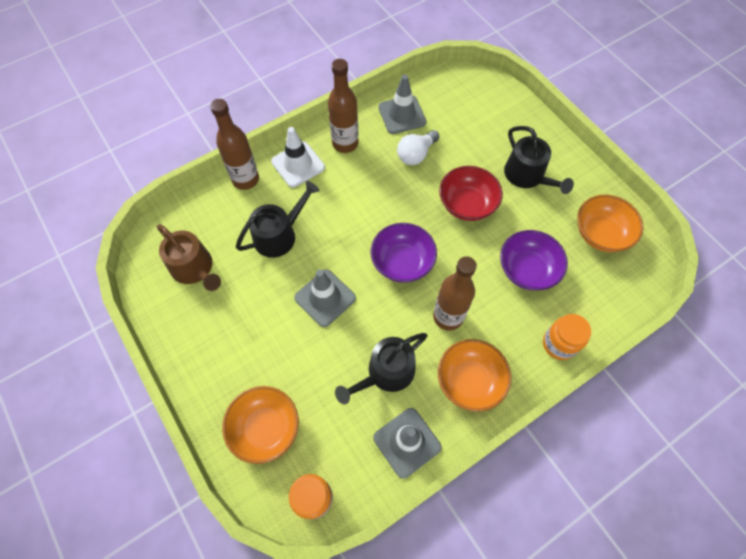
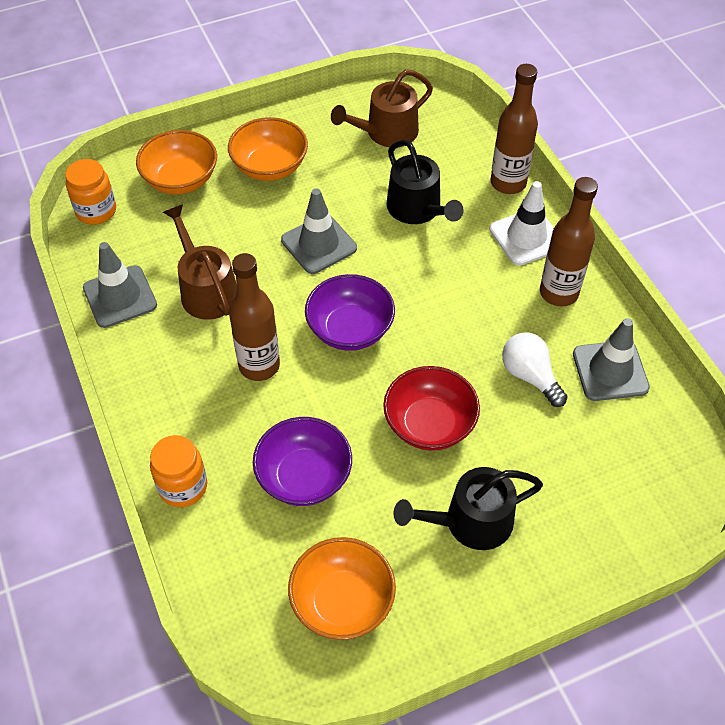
camera: 100 degrees right, 10 degrees down
(386, 373) = (206, 290): black watering can -> brown watering can
(469, 381) = (168, 372): orange bowl -> orange bowl (270, 167)

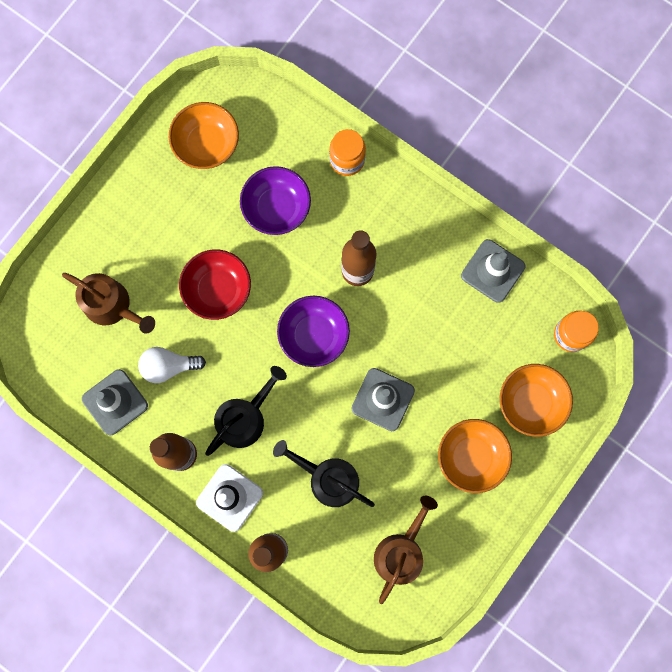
camera: 150 degrees right, 25 degrees up
(206, 290) = (436, 311): brown watering can -> brown watering can (112, 305)
(470, 522) = (156, 235): black watering can -> black watering can (244, 418)
(530, 376) = (168, 366): white light bulb -> white light bulb turned 150 degrees clockwise

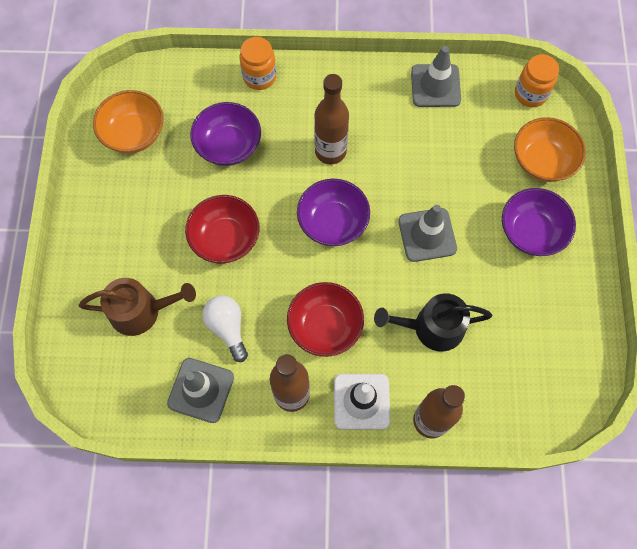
camera: 35 degrees left, 10 degrees down
(168, 366) = (227, 328): white light bulb -> white light bulb turned 105 degrees clockwise
(244, 418) = (325, 326): black watering can -> red bowl
(401, 552) = (537, 345): brown watering can -> none
(471, 457) = (531, 232): orange bowl -> purple bowl

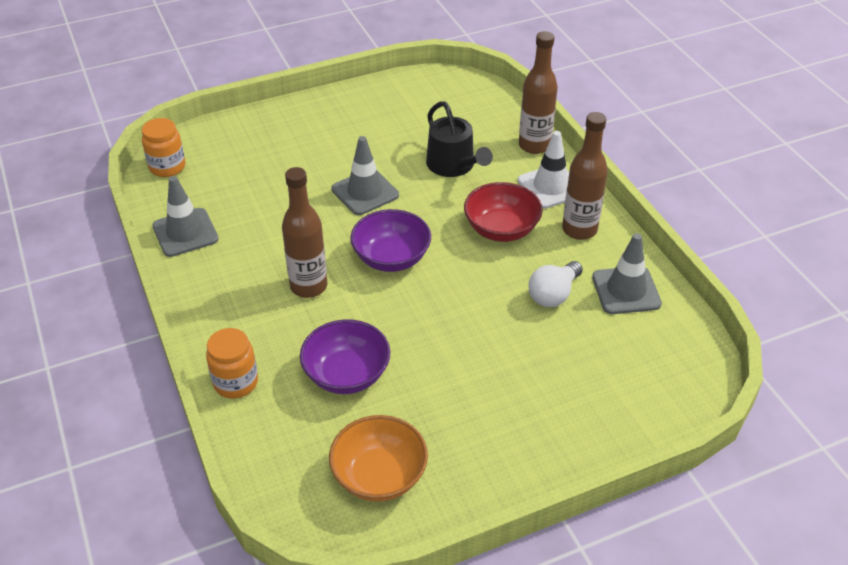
camera: 115 degrees left, 25 degrees down
(141, 311) = (588, 369): brown watering can -> none
(225, 239) = (462, 332): red bowl -> none
(531, 232) = (323, 133): purple bowl -> none
(542, 161) = (244, 143): orange bowl -> none

